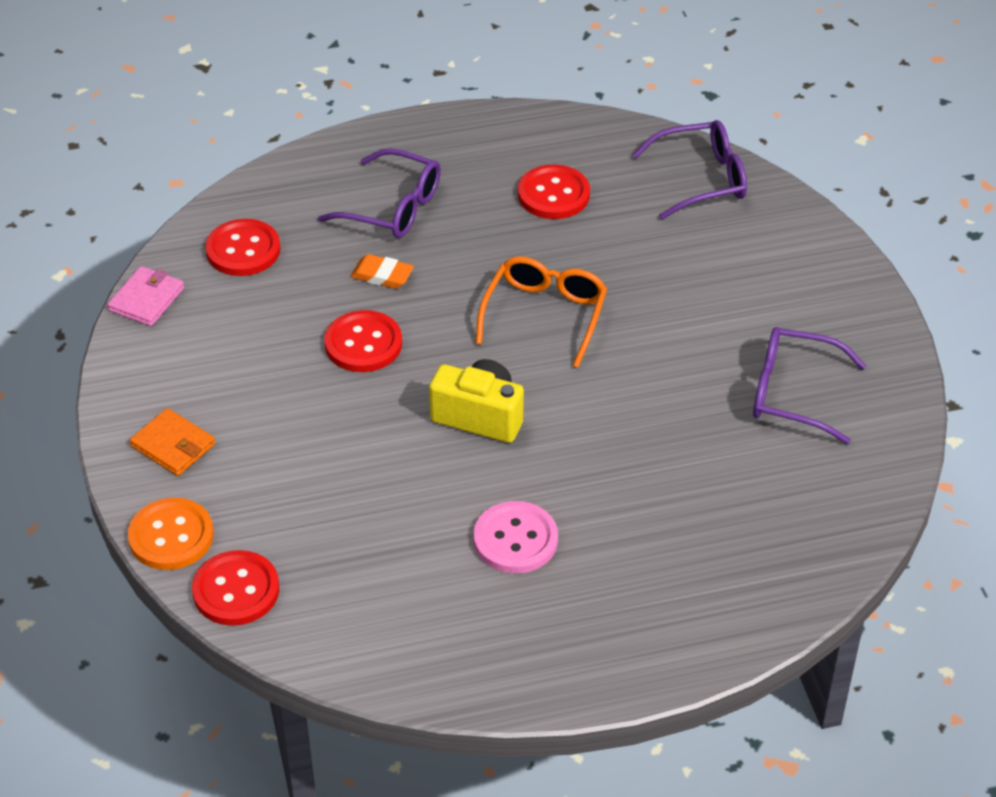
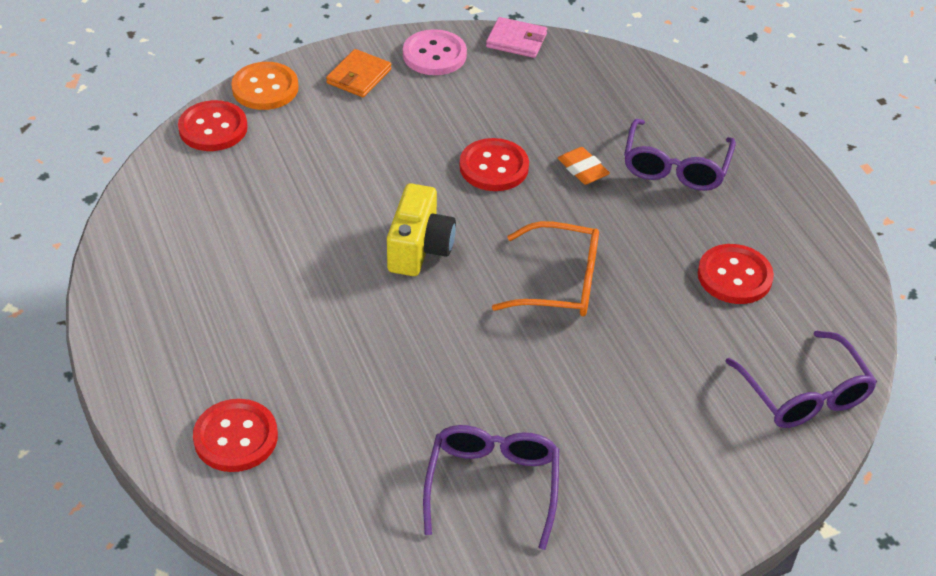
camera: 80 degrees right, 0 degrees up
(243, 250) = (590, 84): red button -> red button (236, 437)
(382, 275) = (582, 169): orange eraser -> orange eraser turned 45 degrees counterclockwise
(515, 540) = (275, 284): pink button -> pink button (434, 55)

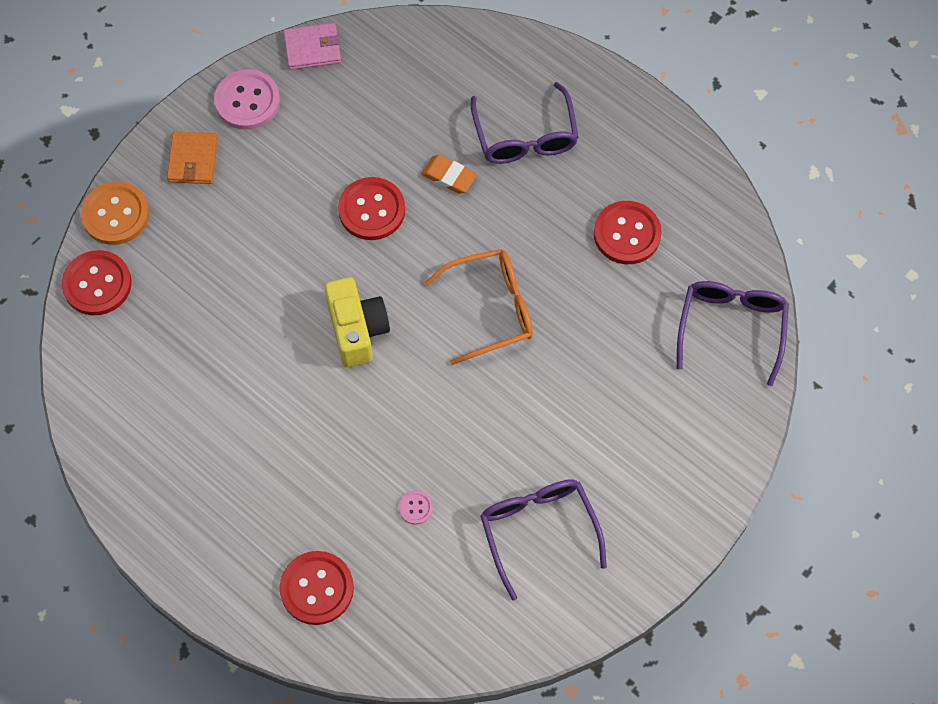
camera: 25 degrees left, 20 degrees up
(379, 412) = (416, 508): none -> pink button
(804, 394) = (731, 327): purple glasses -> purple glasses turned 120 degrees counterclockwise

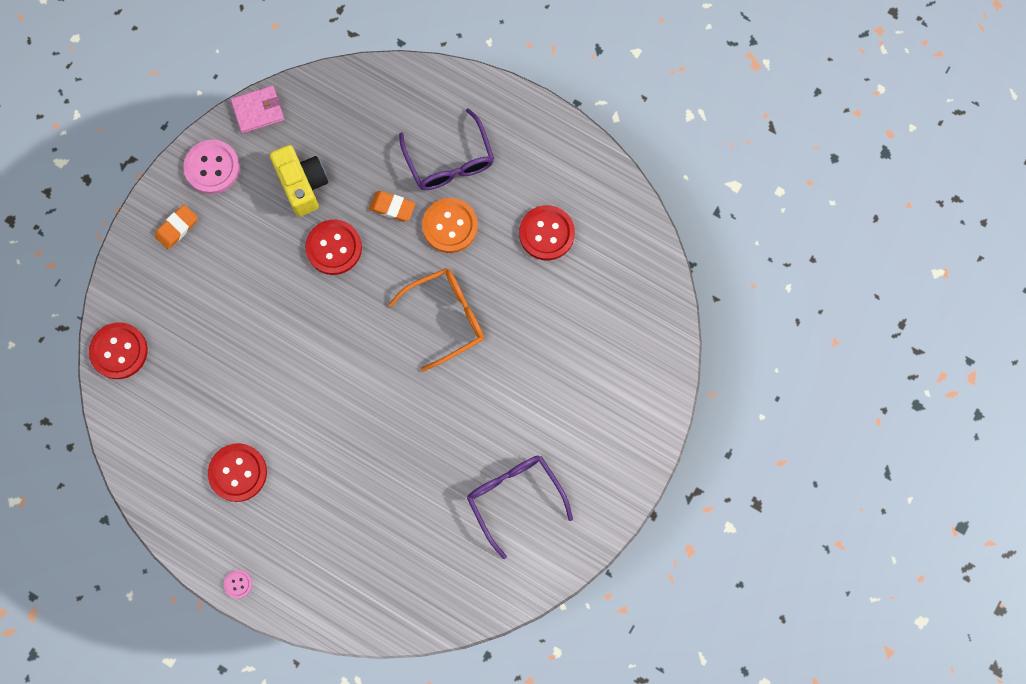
camera: 10 degrees left, 10 degrees up
(115, 214) = (121, 288): orange button -> orange button (450, 226)
(193, 160) = (177, 228): orange wallet -> orange eraser
(317, 588) = (347, 576): red button -> red button (238, 473)
(357, 330) = (340, 354): yellow camera -> yellow camera (302, 185)
(416, 508) = (414, 496): pink button -> pink button (238, 584)
(731, 327) = (642, 300): purple glasses -> none

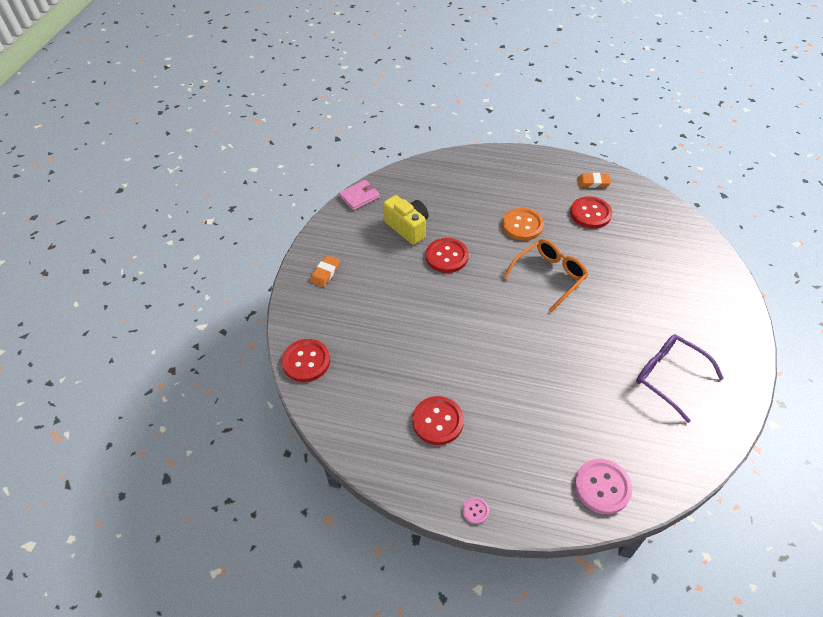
camera: 15 degrees left, 25 degrees down
(212, 167) = (339, 233): pink button -> pink button (602, 487)
(392, 207) = (477, 225): orange eraser -> orange eraser (593, 182)
(450, 161) = (503, 192): purple glasses -> none

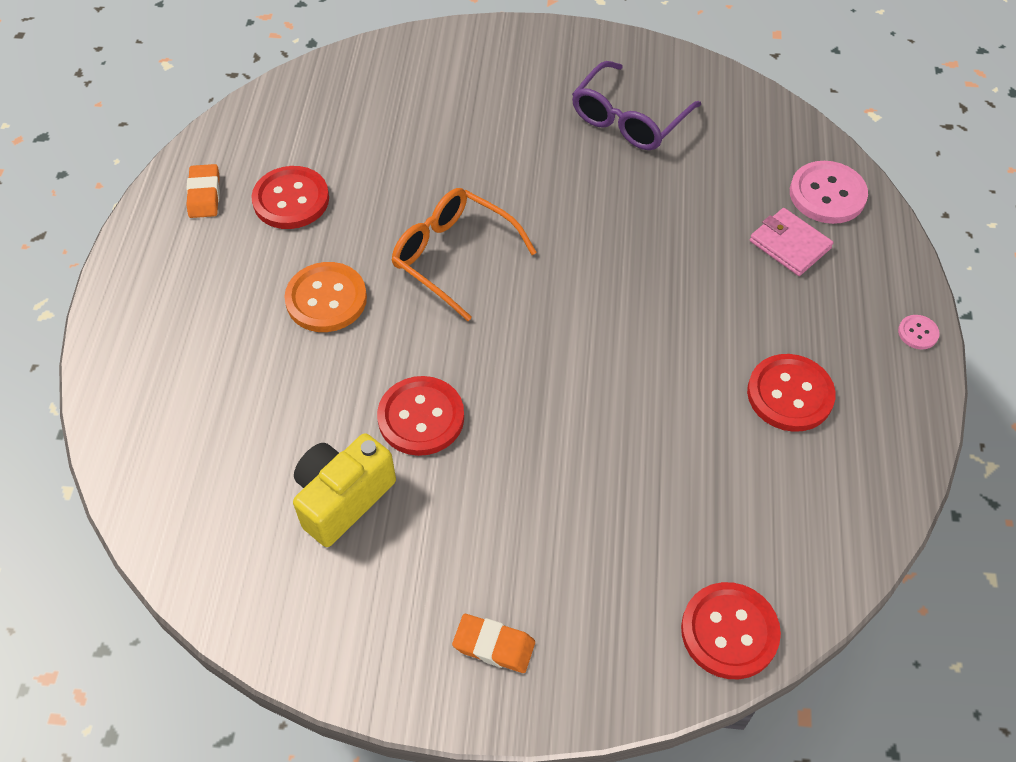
camera: 100 degrees left, 5 degrees up
(359, 197) = (242, 619): pink wallet -> pink wallet (789, 245)

